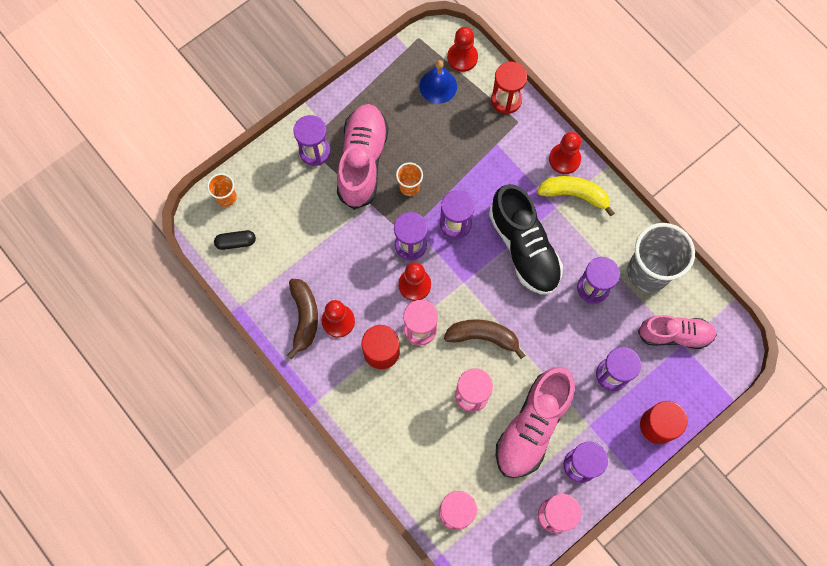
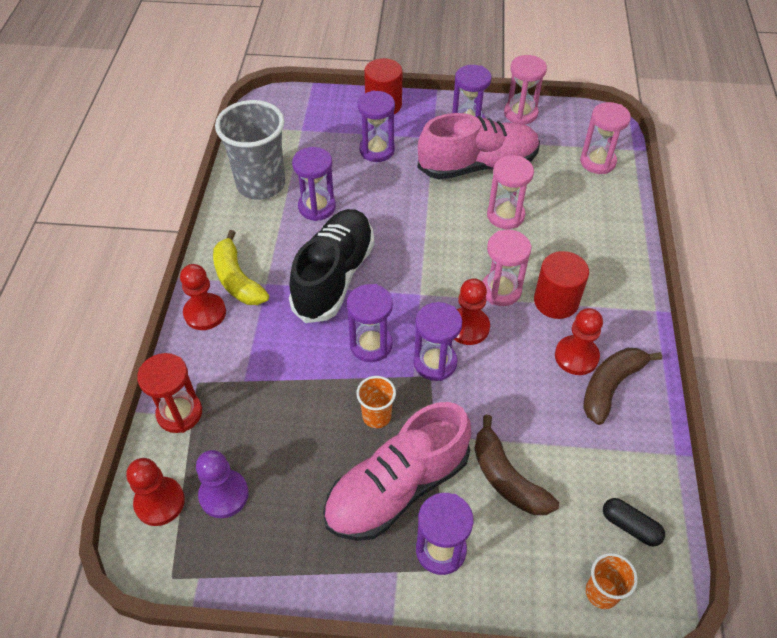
camera: 135 degrees left, 20 degrees down
(438, 86) = (224, 494): blue bell -> purple pawn
(483, 337) = (450, 244): brown banana -> brown banana (507, 478)
(674, 334) = (299, 138): pink shoe -> none

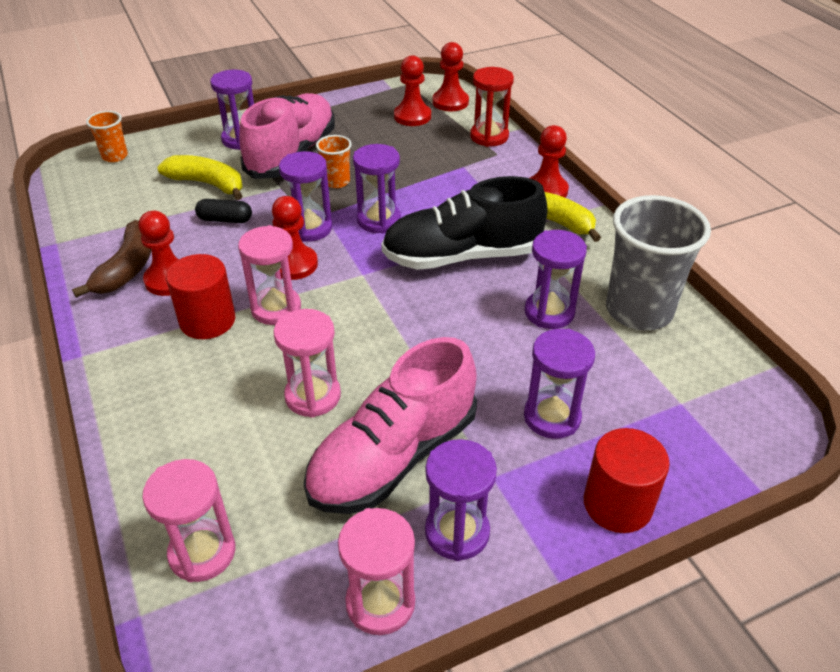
camera: 150 degrees right, 10 degrees down
(224, 494) = (412, 116): purple pawn -> red pawn
(334, 276) = (462, 256): black shoe -> black shoe turned 90 degrees clockwise
(507, 478) = (207, 184): brown banana -> yellow banana
(630, 526) = (96, 190): black capsule -> black capsule (225, 219)

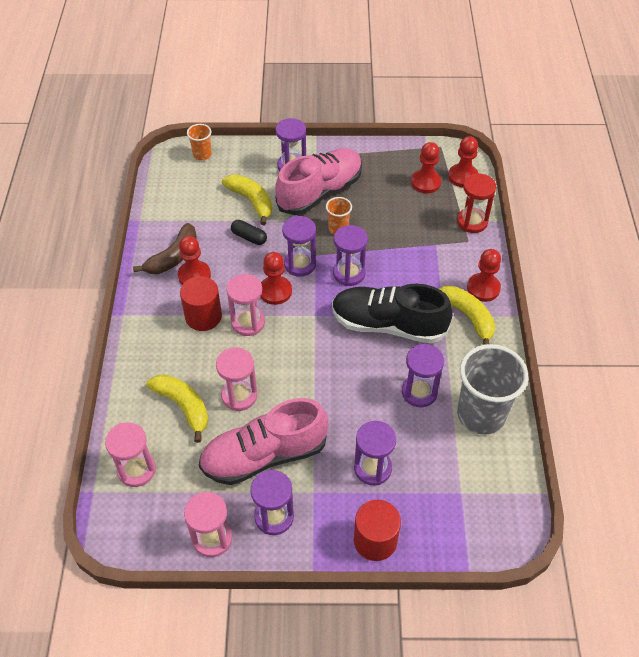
camera: 25 degrees right, 10 degrees up
(234, 438) = (183, 406): none -> yellow banana

